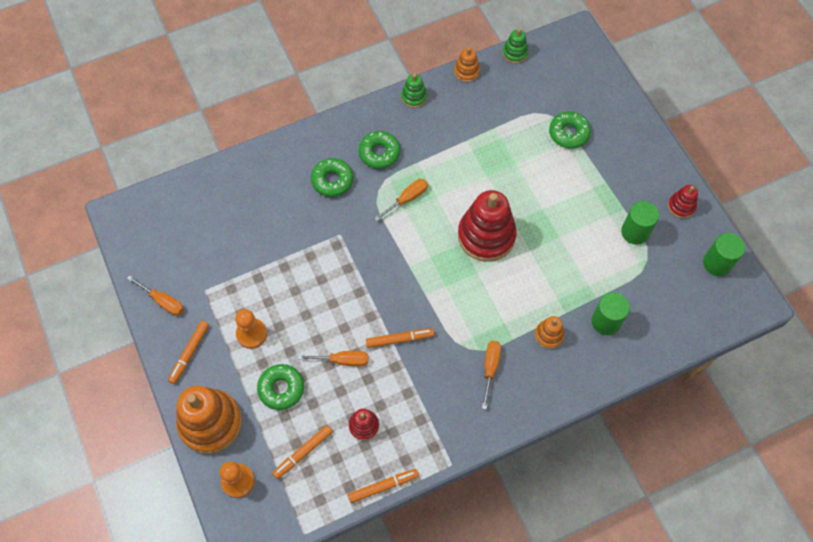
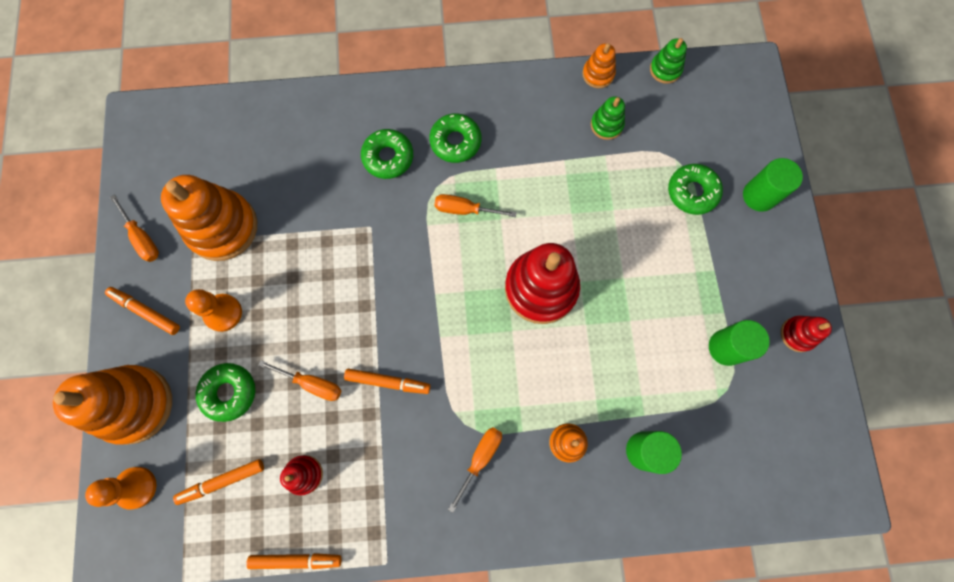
camera: 20 degrees right, 10 degrees up
(189, 353) = (145, 311): orange marker -> orange marker turned 75 degrees clockwise
(224, 272) = (222, 227): none -> orange stacking toy
(407, 199) = (465, 210): orange screwdriver -> orange screwdriver turned 150 degrees counterclockwise
(414, 97) = (523, 86): green stacking toy -> green stacking toy (606, 125)
(716, 263) = (815, 425): green cylinder -> green cylinder (759, 196)

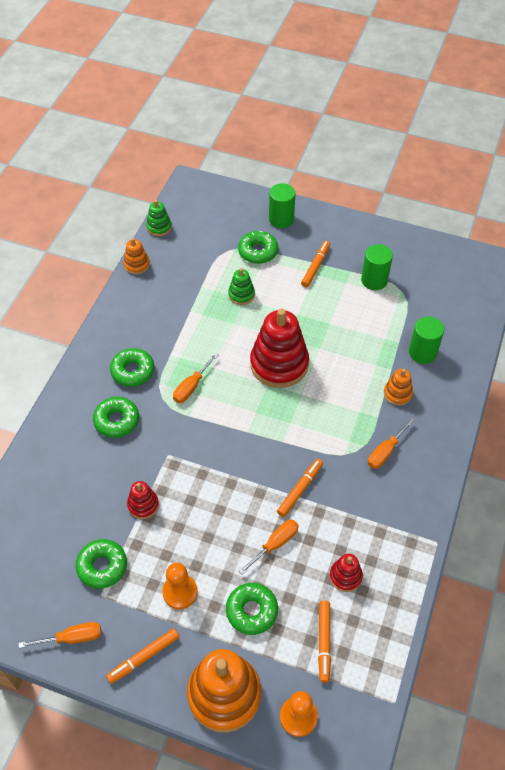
camera: 65 degrees left, 20 degrees down
(222, 227) = (102, 566): orange stacking toy -> green donut
(296, 560) = (409, 606): orange marker -> orange marker (315, 266)
(480, 459) = (386, 451): orange screwdriver -> orange screwdriver turned 105 degrees counterclockwise
(606, 125) = (179, 276): green stacking toy -> green stacking toy (241, 294)
(798, 334) = (383, 241): red stacking toy -> red stacking toy (143, 505)

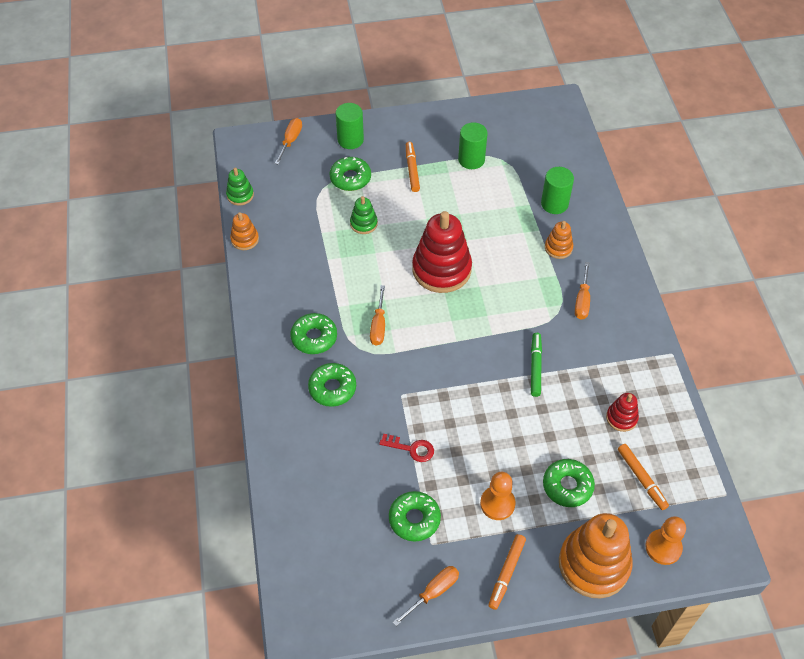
camera: 30 degrees left, 0 degrees up
(143, 505) = (411, 448): red stacking toy -> red key
(275, 544) = (547, 422): orange screwdriver -> orange screwdriver (290, 141)
(300, 489) = (535, 367): orange marker -> green marker

